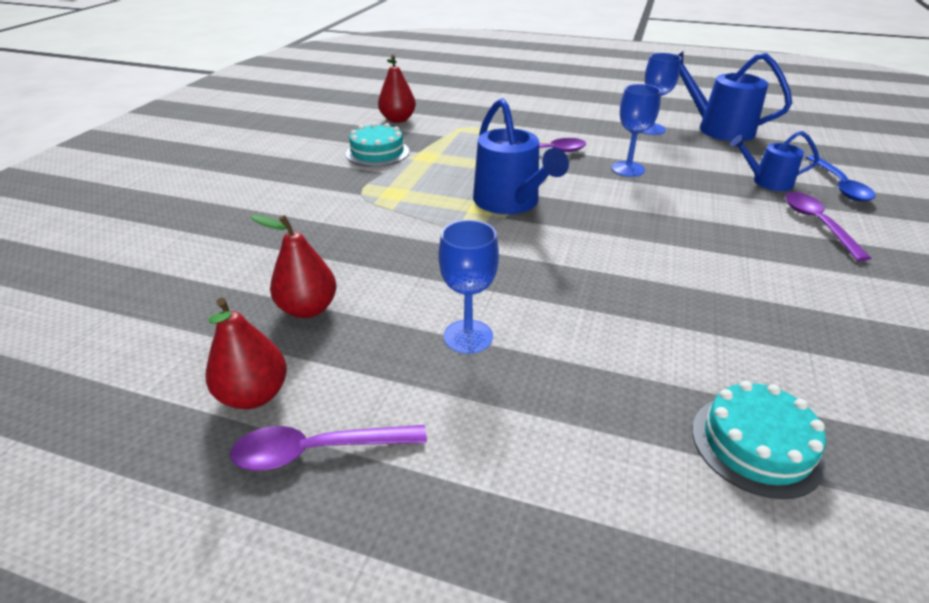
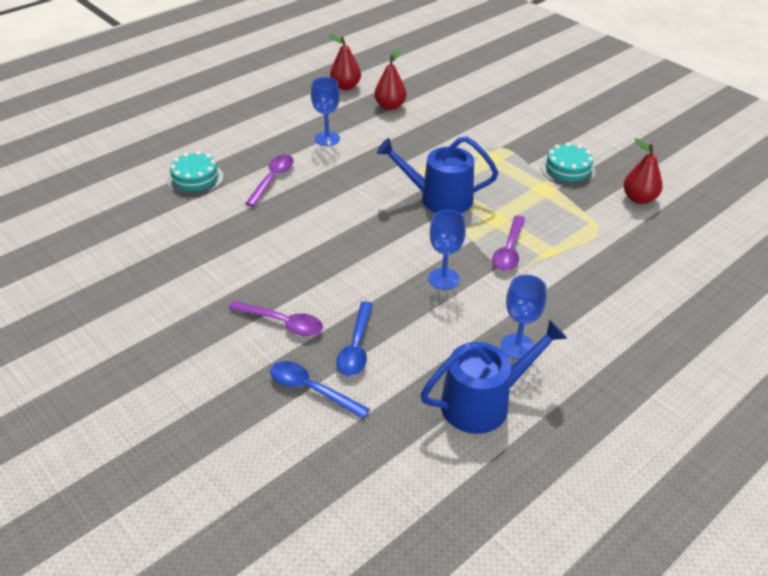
camera: 120 degrees right, 5 degrees up
(317, 451) = (304, 93): purple spoon -> purple spoon (272, 179)
(767, 182) = (356, 347): blue watering can -> blue spoon

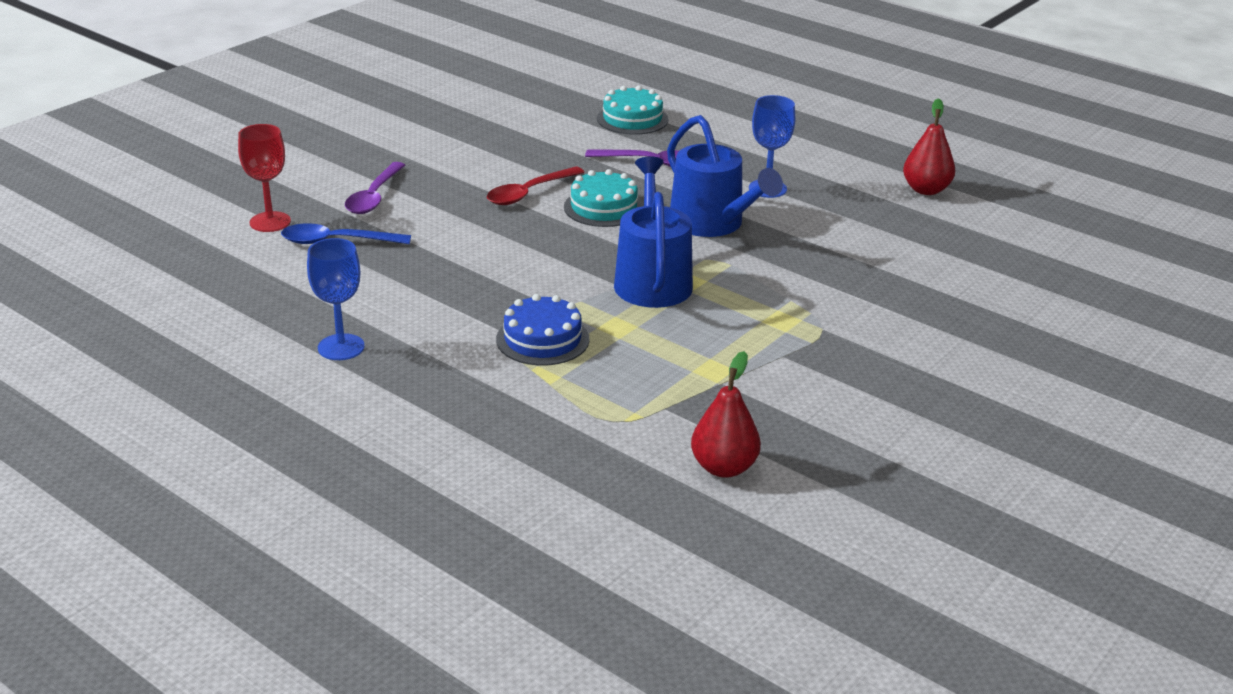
camera: 80 degrees right, 10 degrees down
(302, 239) = (529, 193): none -> red spoon
(311, 390) = (270, 222): blue spoon -> red goblet
(390, 106) = (889, 228): red pear -> none
(443, 279) = (468, 291): blue goblet -> none
(483, 402) = (244, 324): blue watering can -> blue watering can (712, 223)
(509, 250) = (542, 339): purple spoon -> blue cake
(567, 170) = (783, 394): turquoise cake -> turquoise cake (603, 207)

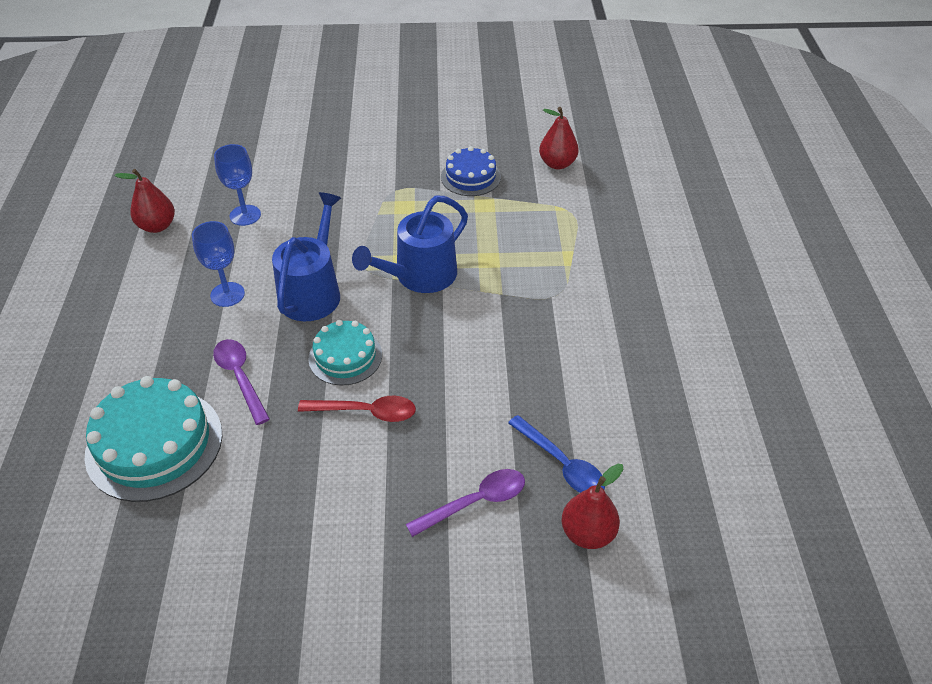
camera: 130 degrees left, 15 degrees up
(270, 222) = (587, 533): red goblet -> red pear
(341, 347) = (659, 353): blue goblet -> blue goblet (245, 215)
(542, 339) = (539, 279): blue cake -> blue cake (470, 177)
(632, 119) = (154, 444): turquoise cake -> turquoise cake, size x1.67

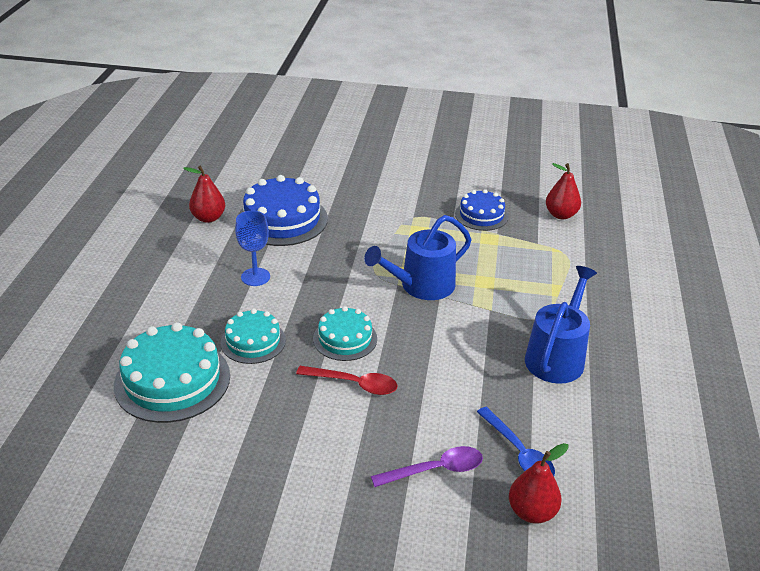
camera: 10 degrees right, 10 degrees down
(240, 378) = (253, 341): purple spoon -> turquoise cake
(245, 215) = (282, 219): blue goblet -> blue cake
(312, 292) = (327, 285): blue watering can -> blue watering can (557, 357)

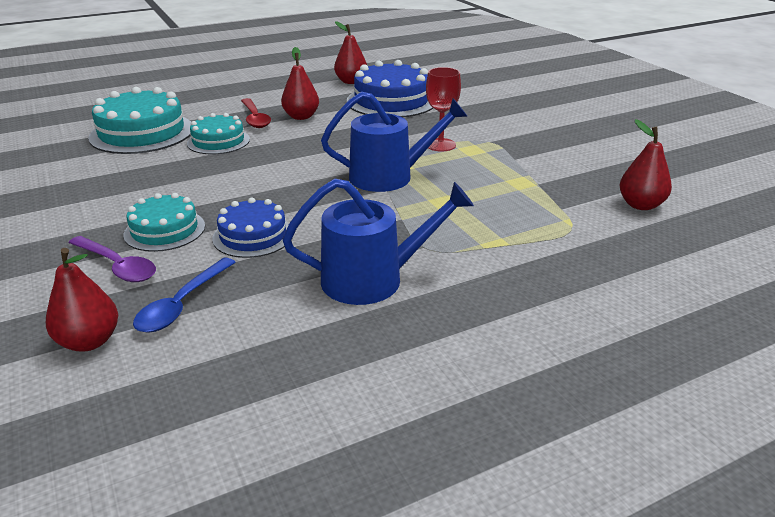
camera: 55 degrees right, 5 degrees down
(255, 277) = (301, 117): blue goblet -> red pear
(345, 338) = (264, 170): turquoise cake -> turquoise cake (165, 230)
(354, 384) = (206, 193): red spoon -> red spoon (255, 118)
(395, 239) = (440, 145): none -> red goblet
(422, 286) = (388, 176): blue watering can -> blue watering can turned 150 degrees clockwise
(481, 215) = (553, 167): blue cake -> blue cake (253, 236)

